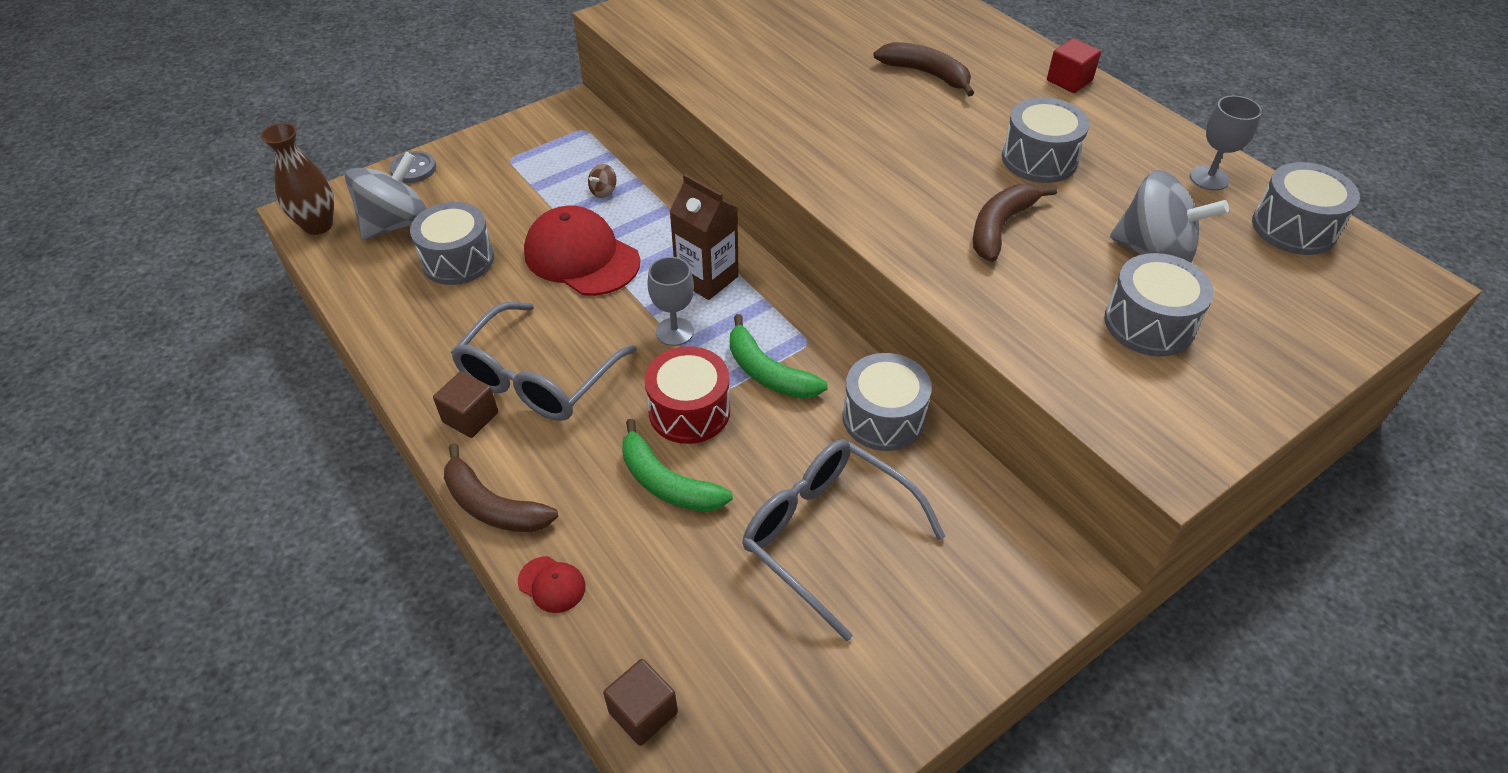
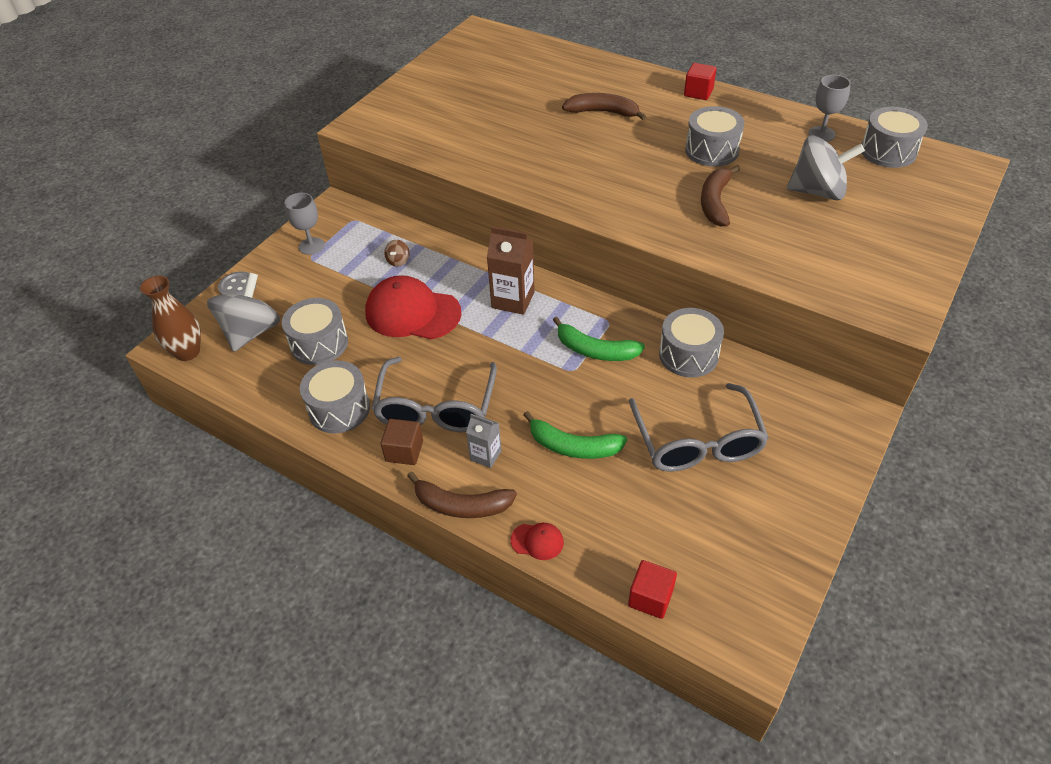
camera: 20 degrees left, 0 degrees up
(558, 456) = (485, 455): none -> grey carton
(643, 712) = (650, 597): brown cube -> red cube
(674, 332) = (513, 344): grey goblet -> grey goblet (311, 246)
(689, 411) = (558, 394): red drum -> none
(826, 535) = (698, 442): grey glasses -> grey glasses turned 120 degrees counterclockwise
(1149, 324) = (841, 237): grey drum -> grey drum (339, 409)

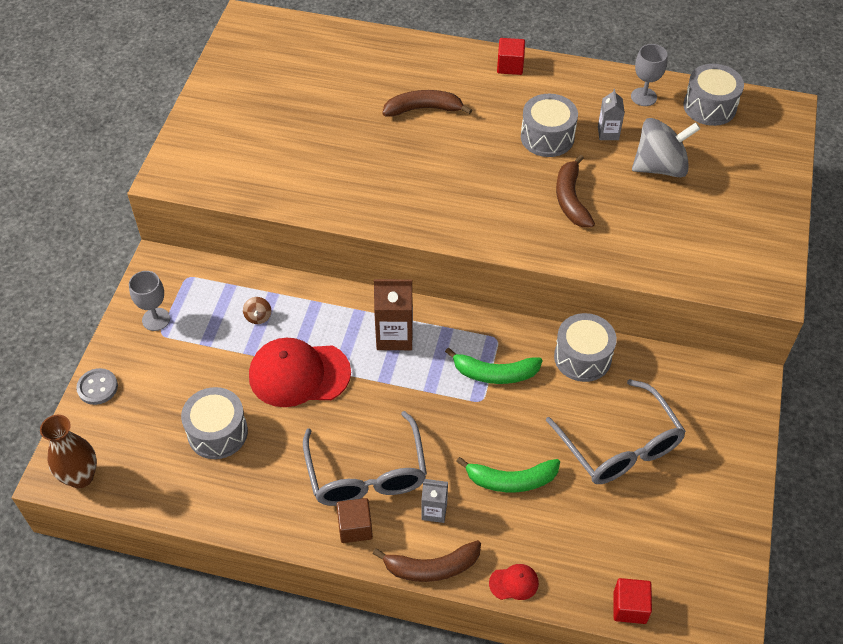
camera: 20 degrees left, 5 degrees up
(251, 332) = (139, 436): grey spinning top -> none
(339, 409) = (271, 499): grey drum -> none
(774, 156) = (608, 133): none -> grey carton

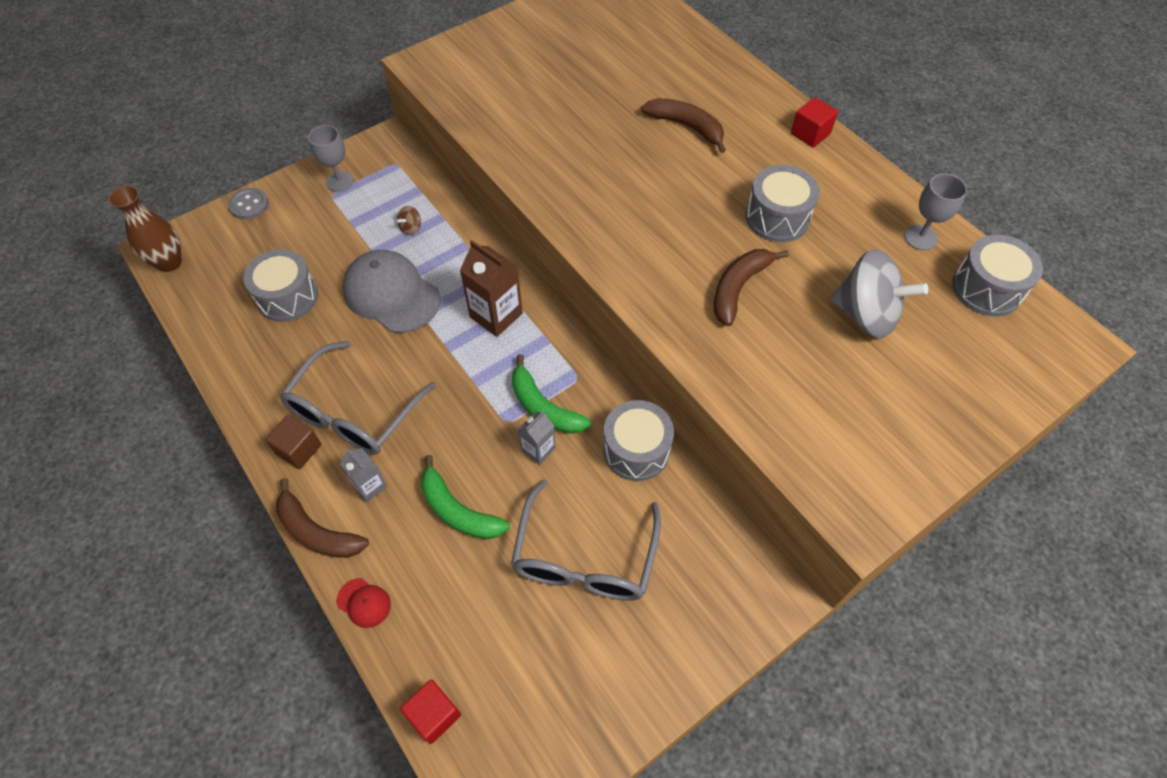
camera: 40 degrees right, 5 degrees up
(299, 374) = (391, 294): red cap -> grey cap
(608, 133) = (844, 250): grey carton -> grey carton (538, 449)

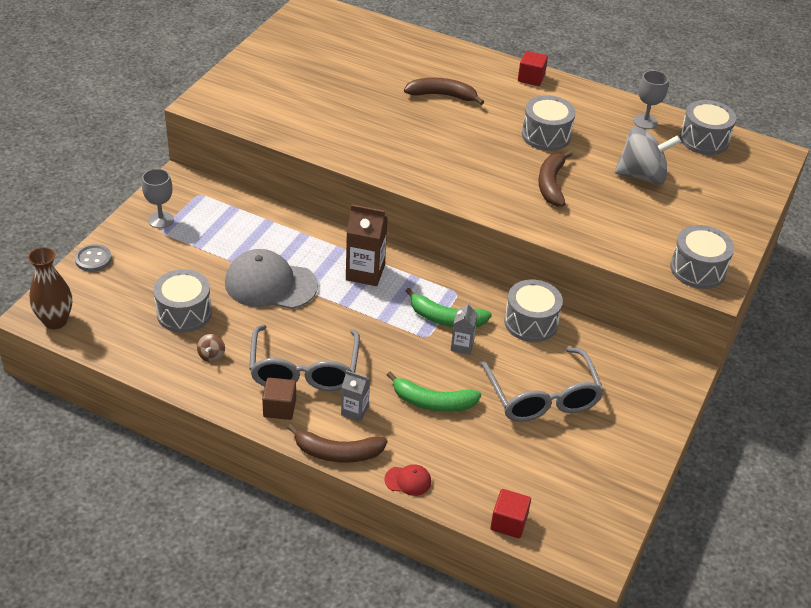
camera: 30 degrees left, 15 degrees down
(411, 228) = (250, 235): brown spinning top -> brown spinning top (211, 355)
(853, 483) = (697, 269): none -> grey drum

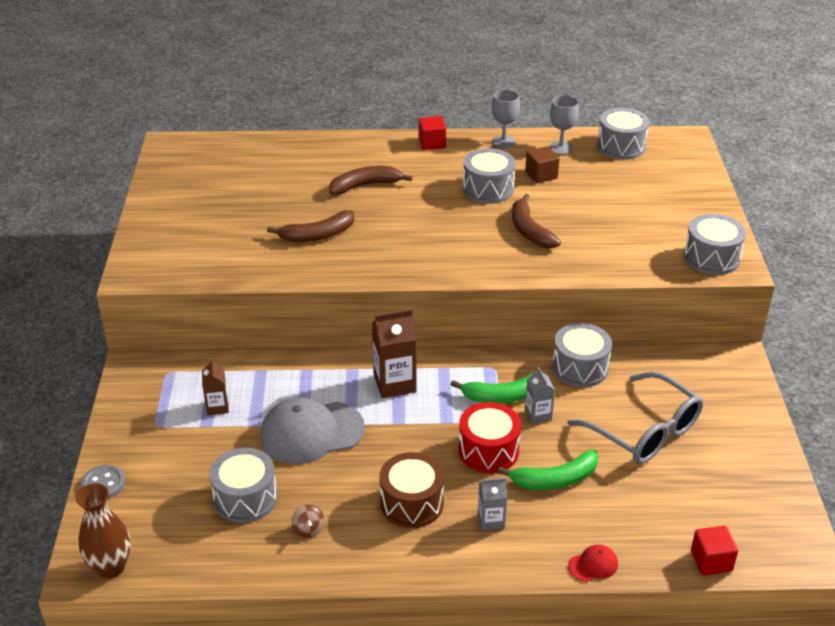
camera: 25 degrees left, 5 degrees down
(161, 220) = (146, 414): grey goblet -> grey goblet (503, 142)
(216, 235) = (217, 407): none -> brown carton
(279, 408) = (417, 551): brown cube -> brown cube (541, 175)
(304, 370) = (411, 503): grey glasses -> brown drum
(337, 453) = (508, 569): brown banana -> brown banana (318, 235)
(397, 356) = (488, 450): none -> red drum
(642, 175) = (598, 195): grey spinning top -> none

